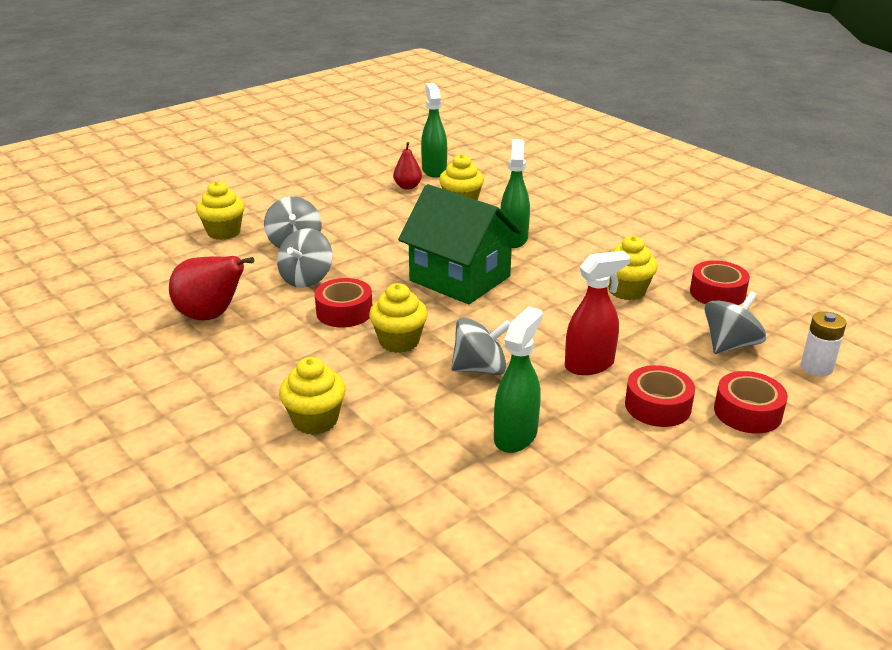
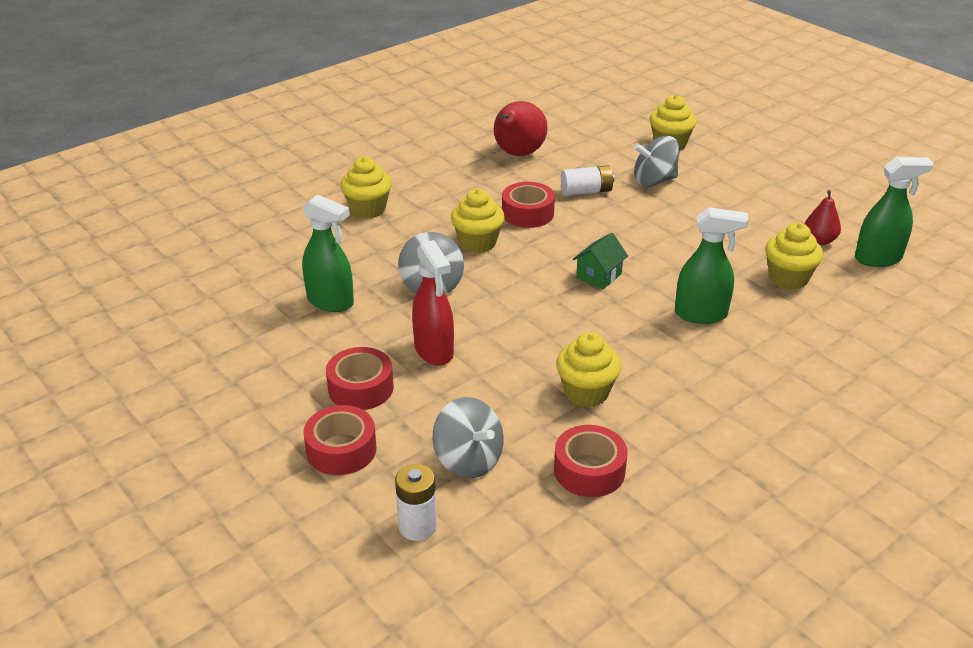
camera: 90 degrees right, 5 degrees up
(306, 278) = (586, 191): grey spinning top -> white battery
(460, 278) = (599, 276): green house -> green house, size x0.43

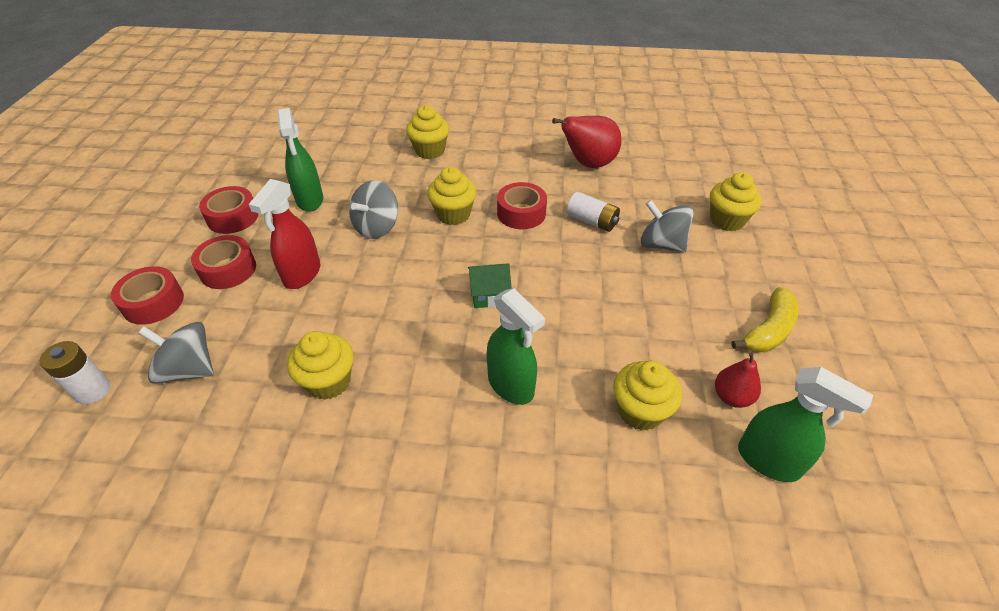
camera: 45 degrees right, 10 degrees up
(468, 460) = (189, 369): grey spinning top -> grey spinning top turned 105 degrees clockwise
(589, 470) = (228, 445): red tape -> red tape (233, 217)
(786, 195) = (769, 330): none -> yellow banana

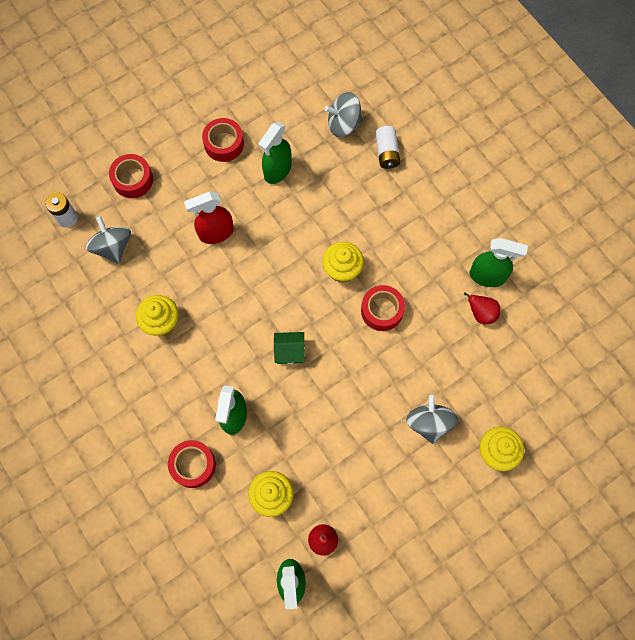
camera: 50 degrees right, 25 degrees up
(228, 269) = (185, 189): red tape -> red tape (193, 465)
(377, 227) = (289, 235): grey spinning top -> grey spinning top (343, 124)
(430, 151) = (396, 193): yellow cupcake -> none
(489, 295) = (290, 351): green house -> green house turned 45 degrees counterclockwise
(560, 145) = (487, 276): none -> green spray bottle
(588, 164) = (481, 313): red pear -> red pear, size x0.58
(592, 221) = (414, 362): white battery -> white battery (387, 152)
(769, 330) = (398, 535): yellow banana -> none

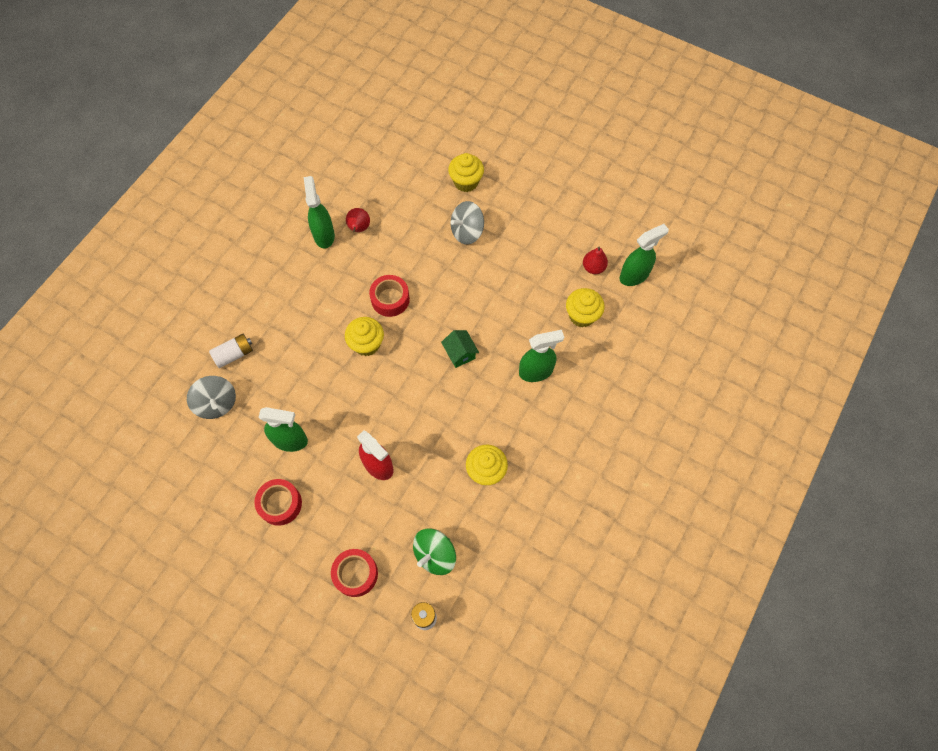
camera: 115 degrees left, 5 degrees down
(112, 247) = (435, 555): grey spinning top -> green spinning top
(193, 465) = (591, 384): red tape -> none

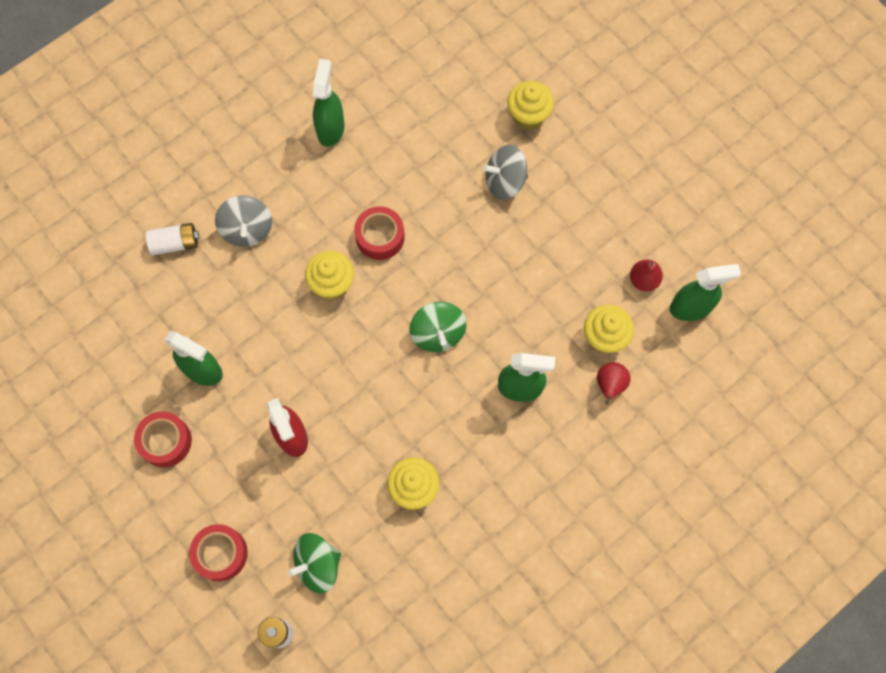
camera: 20 degrees right, 5 degrees up
(217, 403) = (135, 296): grey spinning top -> grey spinning top (247, 229)
(359, 228) = (375, 134): red pear -> red pear (610, 385)
(460, 353) = (438, 333): green house -> green spinning top

